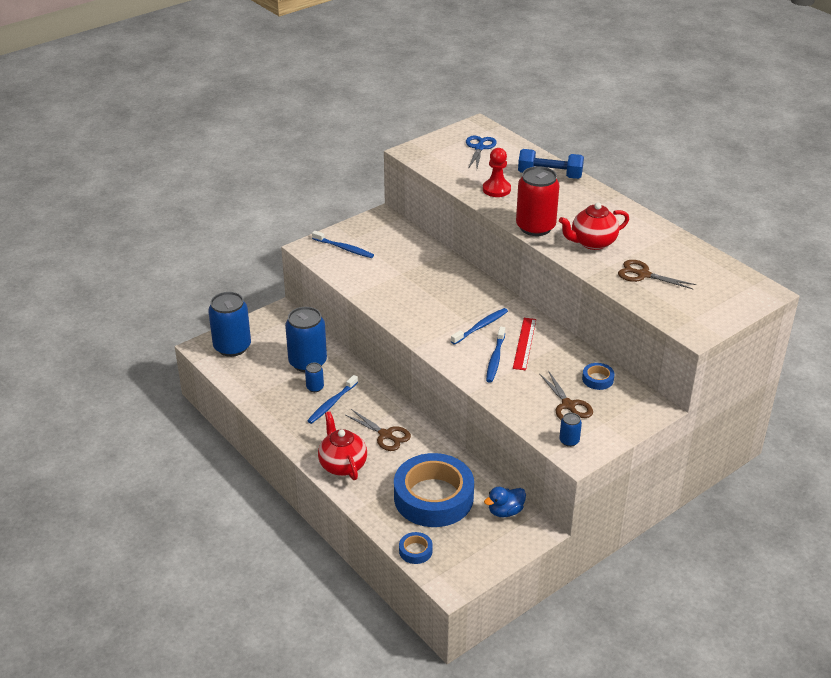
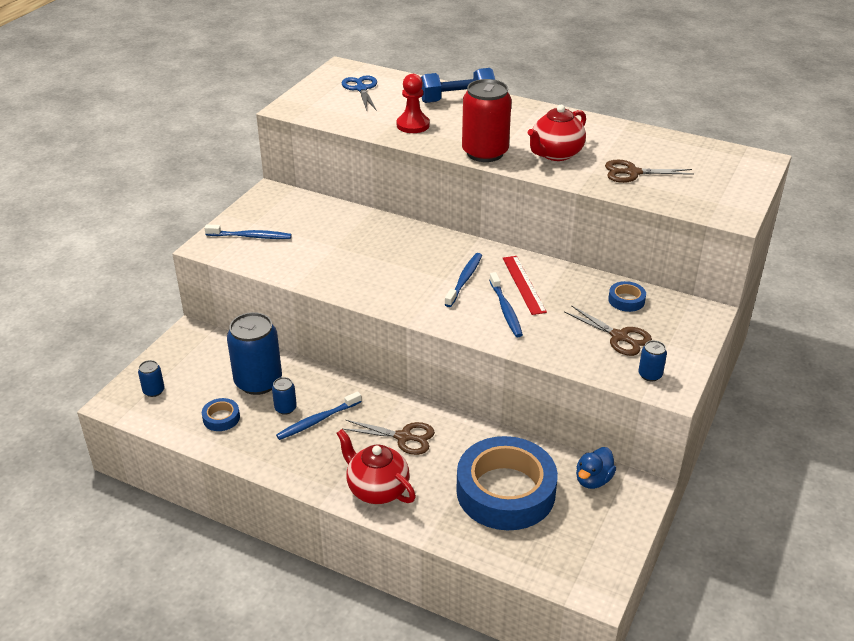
camera: 25 degrees left, 0 degrees up
(232, 347) = (154, 391): blue can -> blue can, size x0.45
(332, 403) = (317, 420): blue toothbrush -> blue toothbrush turned 45 degrees clockwise
(415, 551) = (529, 563): blue tape -> blue tape (221, 418)

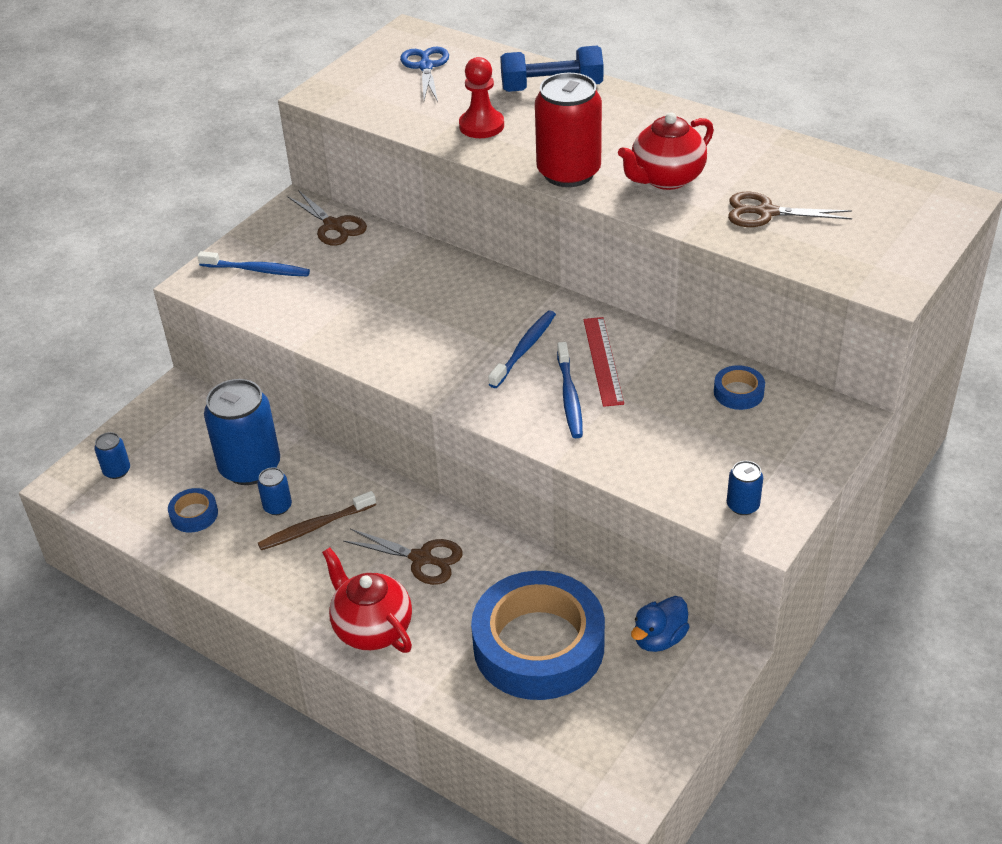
camera: 10 degrees right, 5 degrees up
(317, 420) = (315, 527): blue toothbrush -> brown toothbrush
(619, 337) = (715, 446): brown scissors -> brown scissors (333, 226)

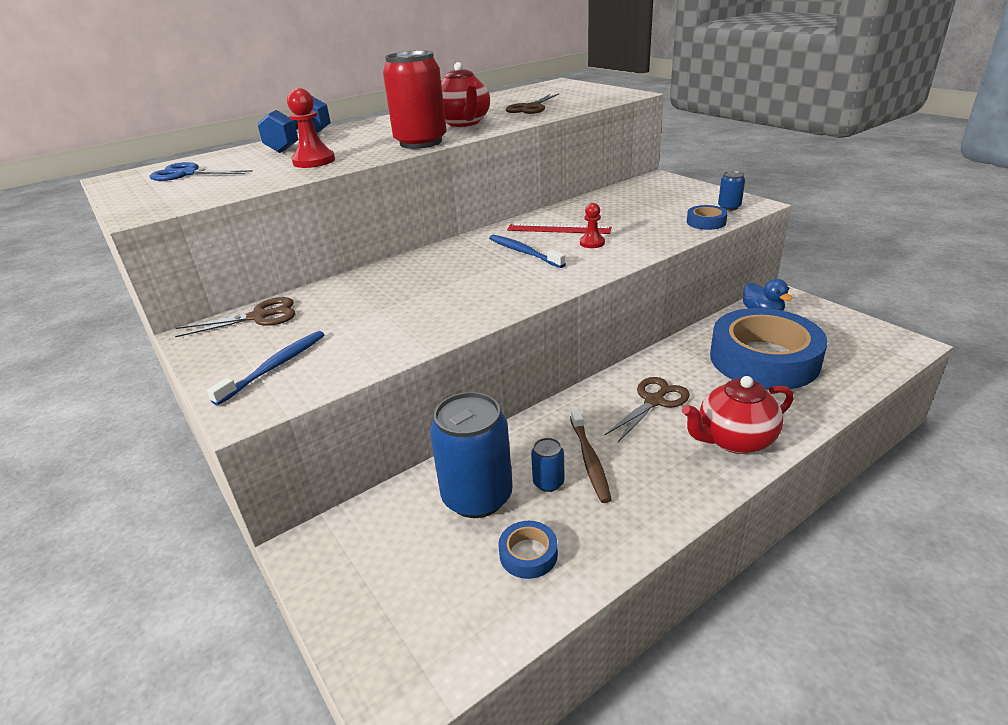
camera: 70 degrees left, 10 degrees down
(117, 471) = (407, 628): blue can -> none
(569, 397) = (592, 243): blue toothbrush -> red pawn
(738, 392) = (619, 197): blue tape -> blue tape (706, 222)

